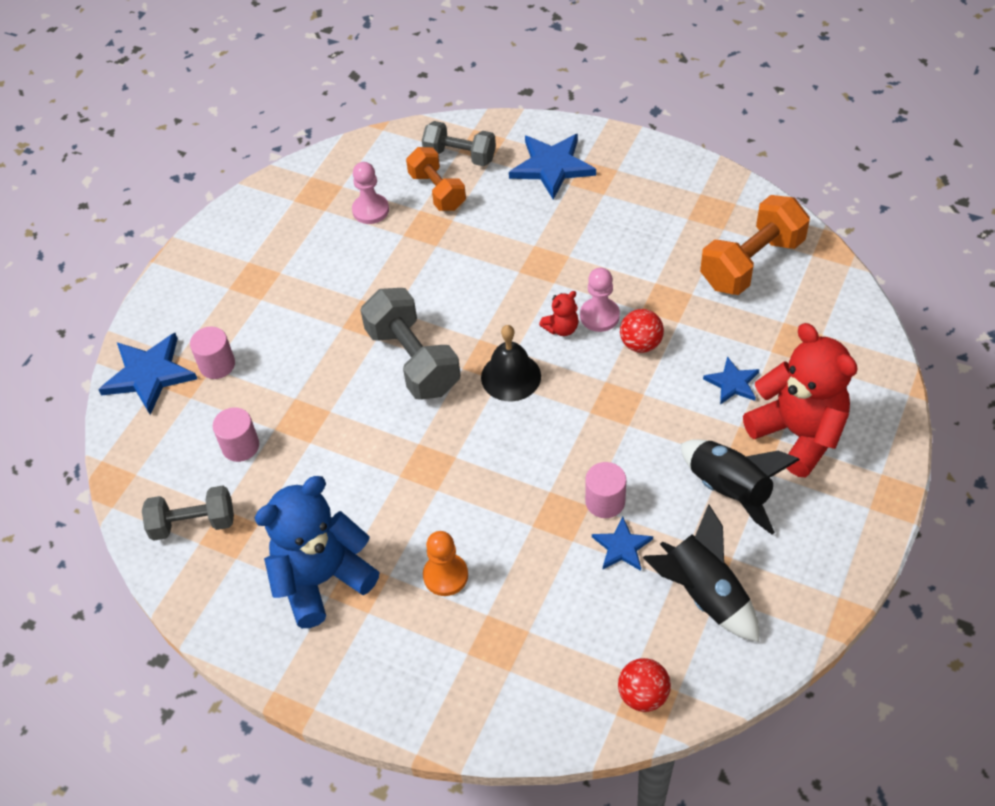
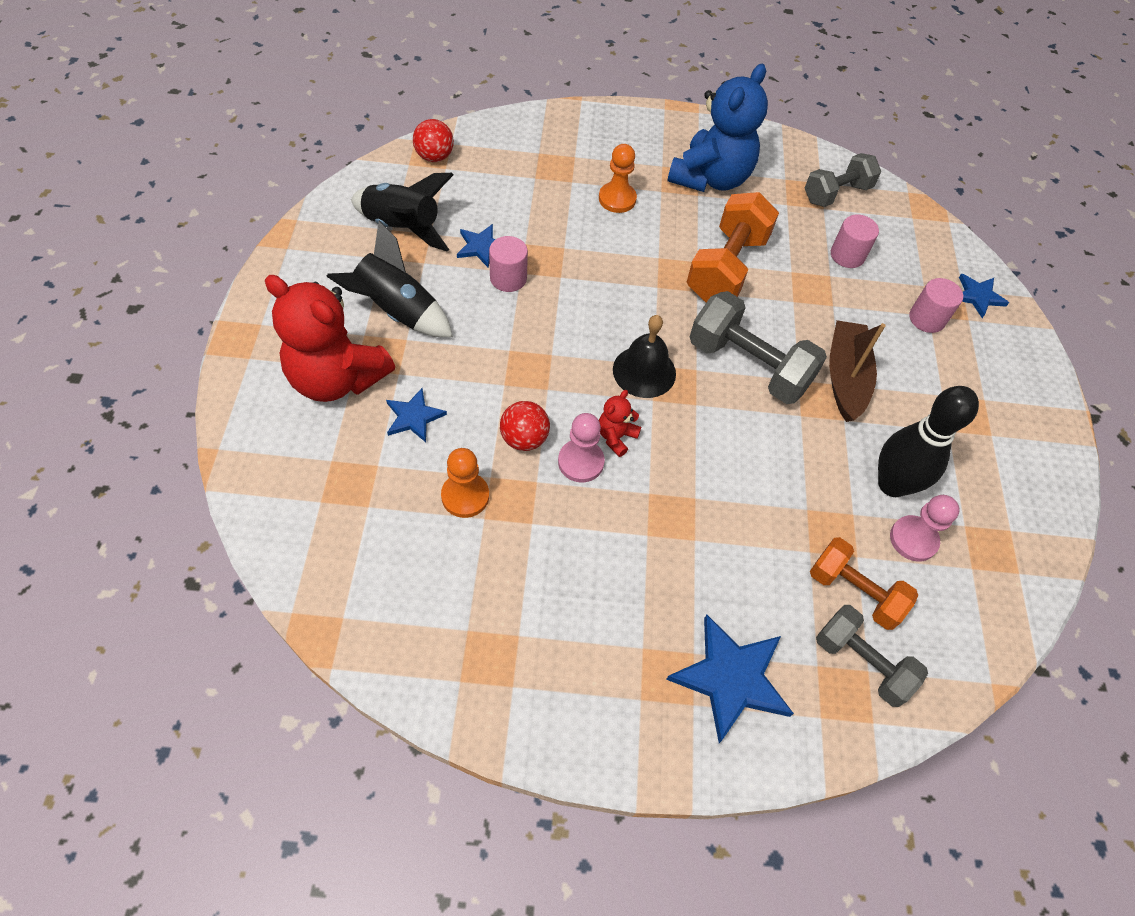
camera: 150 degrees right, 5 degrees up
(149, 374) = (978, 296): blue star -> blue star, size x0.57
(334, 331) = (845, 377): none -> brown boat
(358, 246) = (892, 484): none -> black bowling pin
(460, 156) = (861, 662): grey dumbbell -> grey dumbbell turned 45 degrees clockwise
(703, 312) = (465, 496): none -> orange pawn
(751, 263) = (420, 582): orange dumbbell -> orange dumbbell (726, 268)

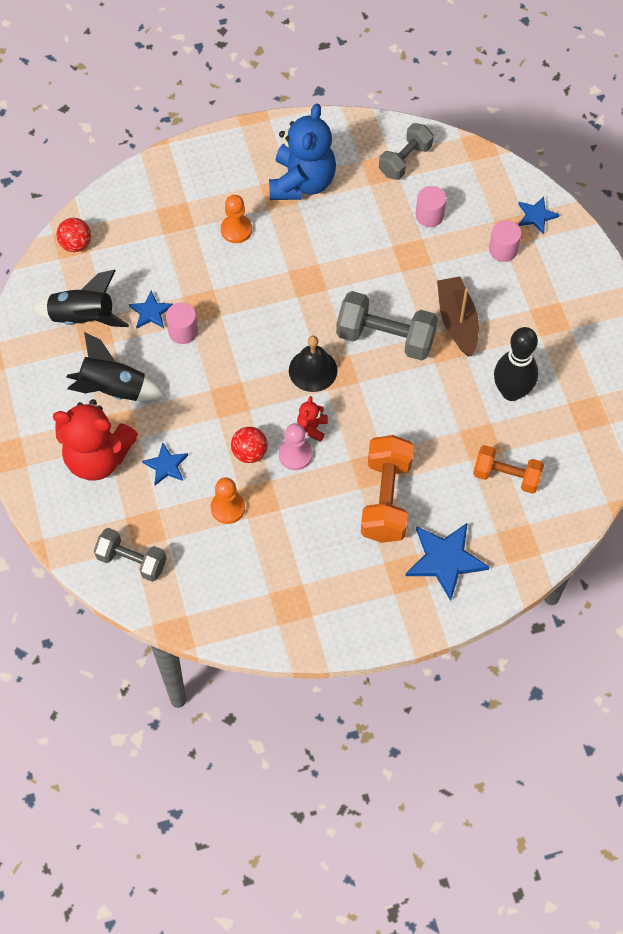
camera: 15 degrees left, 5 degrees up
(726, 268) = (342, 261): orange dumbbell -> orange dumbbell (386, 499)
(861, 662) = (523, 520): grey dumbbell -> grey dumbbell (132, 561)
(913, 539) = (535, 426): pink pawn -> none

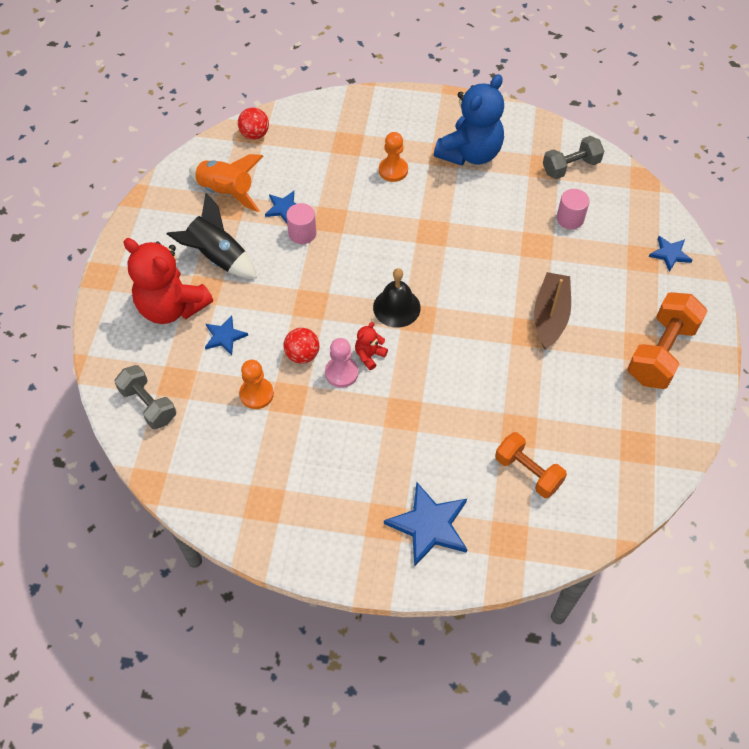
camera: 25 degrees right, 5 degrees down
(83, 317) = (226, 192): black rocket -> orange rocket
(385, 337) = (477, 305): grey dumbbell -> none
(386, 499) = (402, 445): orange dumbbell -> orange dumbbell (661, 352)
(503, 250) = (624, 271): pink cylinder -> none
(511, 391) = (571, 397): black bowling pin -> none

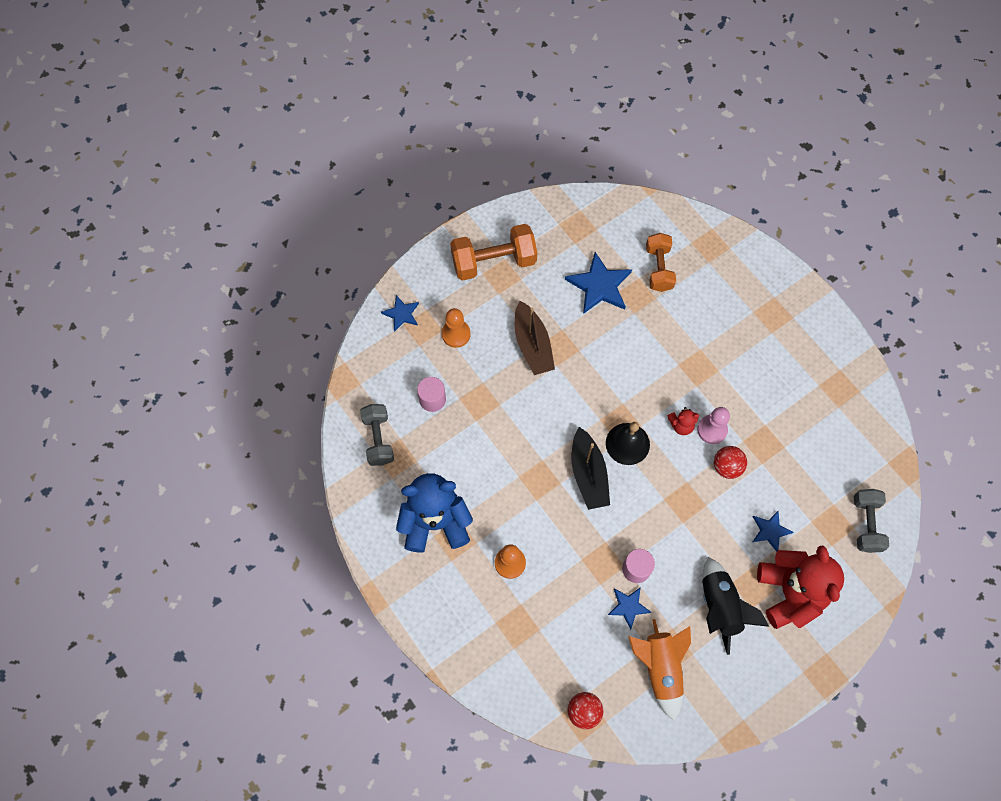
camera: 135 degrees left, 10 degrees up
(256, 394) = (783, 465): orange pawn -> orange pawn (456, 334)
(402, 263) = (588, 474): none -> black boat
(429, 525) = (749, 290): blue star -> blue star (599, 285)
(550, 316) = (532, 345): brown boat -> brown boat turned 75 degrees counterclockwise
(570, 167) = (378, 439): grey dumbbell -> grey dumbbell turned 60 degrees clockwise

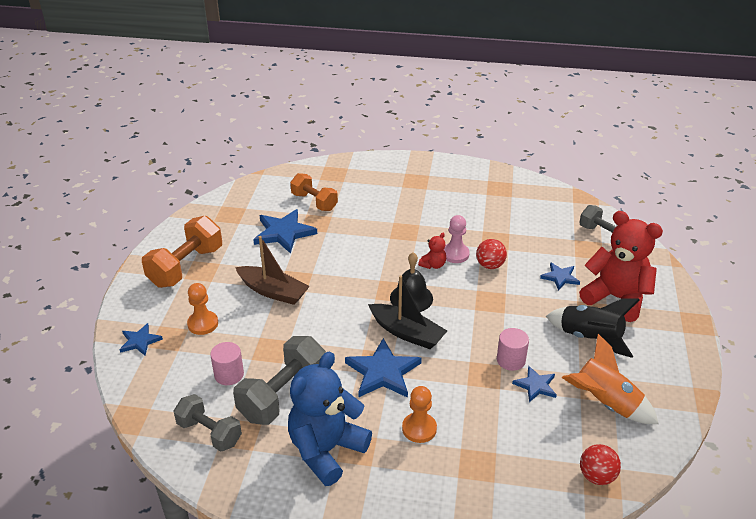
camera: 45 degrees left, 30 degrees down
(450, 450) = (283, 395): none -> grey dumbbell
(535, 493) = (383, 372): none -> blue star

